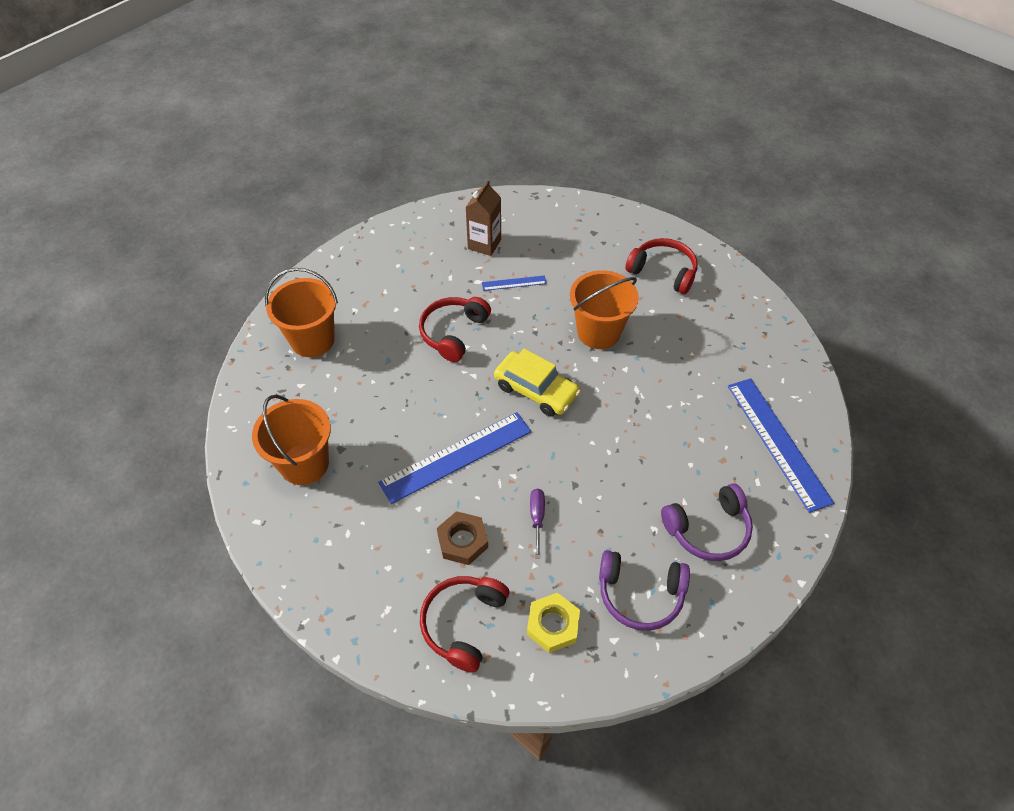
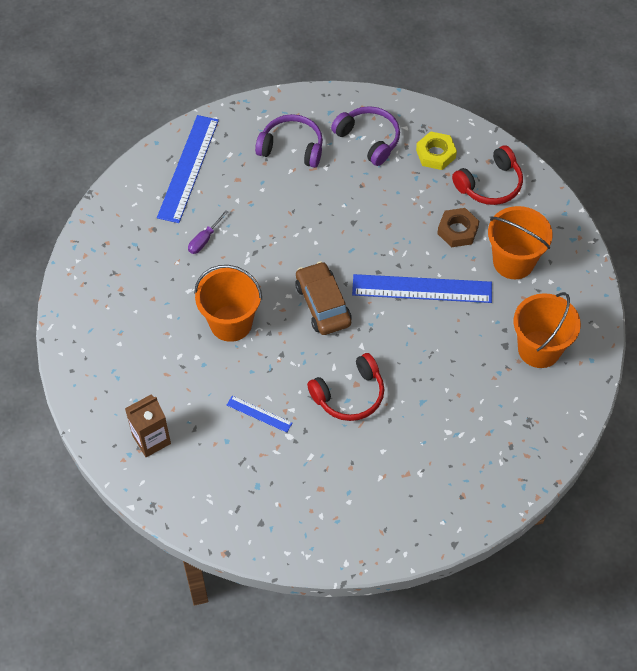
camera: 145 degrees left, 5 degrees up
(312, 340) = (475, 462): orange bucket -> orange bucket (513, 262)
(484, 244) = (250, 475): brown carton -> brown carton (151, 439)
(536, 390) = (323, 304): yellow car -> brown car
(537, 518) = (397, 216): purple screwdriver -> purple screwdriver (204, 239)
(663, 272) = (122, 345): red headphones -> none

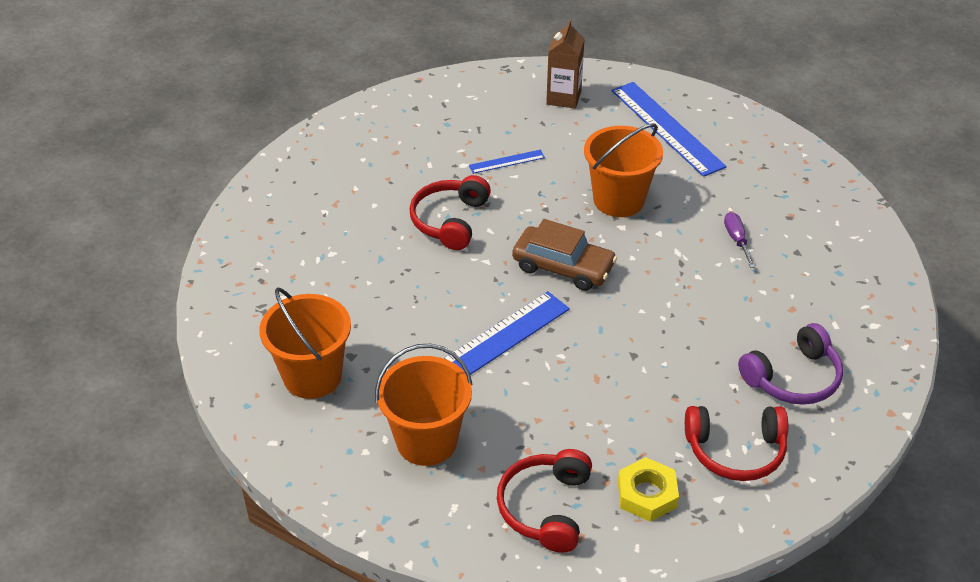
camera: 135 degrees right, 15 degrees down
(188, 168) = (847, 283): blue ruler -> blue ruler (666, 128)
(369, 139) = (735, 451): purple headphones -> red headphones
(457, 230) = (521, 428): brown nut -> none

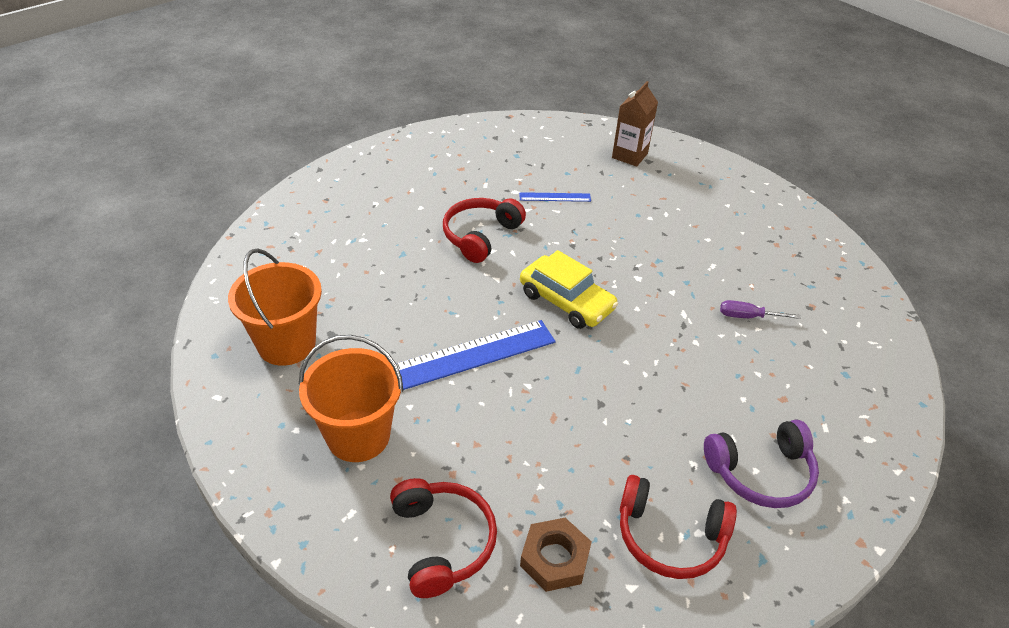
camera: 15 degrees right, 0 degrees up
(546, 508) = (442, 542): red headphones -> red headphones turned 135 degrees clockwise
(563, 267) = (566, 301): brown car -> yellow car
(618, 200) = (645, 253): orange bucket -> none
(647, 494) = (554, 558): yellow nut -> brown nut
(666, 128) = (715, 200): blue ruler -> none
(737, 240) = (748, 316): purple screwdriver -> purple screwdriver turned 90 degrees counterclockwise

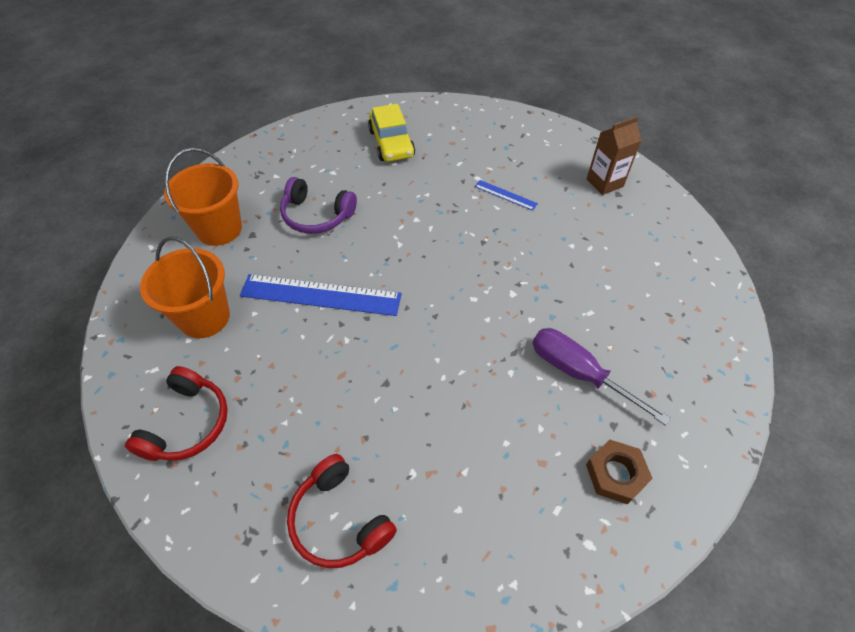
camera: 35 degrees right, 10 degrees up
(480, 236) = (418, 204): red headphones -> none
(554, 558) = (245, 483): brown nut -> brown nut (615, 474)
(566, 301) = (435, 286): yellow car -> yellow car (391, 143)
(748, 316) = (579, 373): purple screwdriver -> purple screwdriver, size x1.88
(761, 473) = (460, 514): purple headphones -> purple headphones (316, 215)

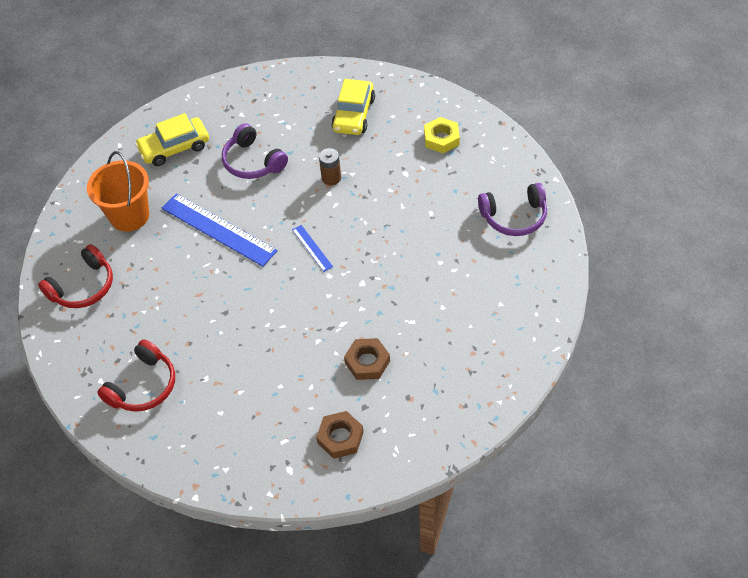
camera: 30 degrees right, 0 degrees up
(219, 229) = (174, 148): orange bucket -> yellow car
(339, 520) = (143, 386): red headphones -> red headphones turned 135 degrees counterclockwise
(409, 205) = (331, 178): none -> brown battery
(488, 139) = (441, 139): none -> yellow nut
(505, 195) = (417, 197): blue ruler -> blue ruler (312, 248)
(579, 373) = (367, 362): purple screwdriver -> brown nut
(604, 183) = (514, 217): brown carton -> purple headphones

